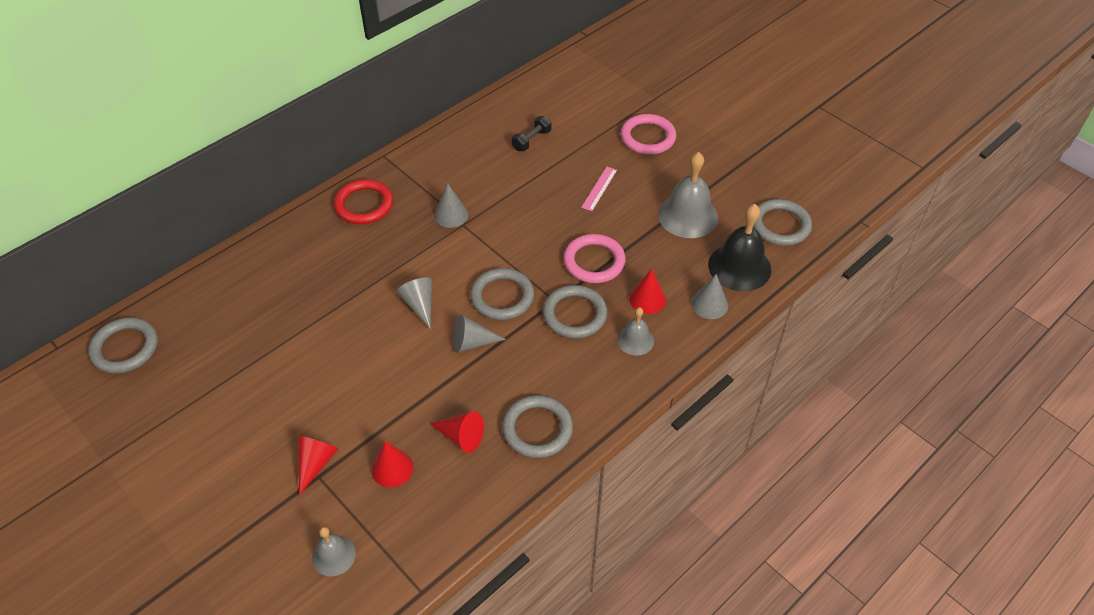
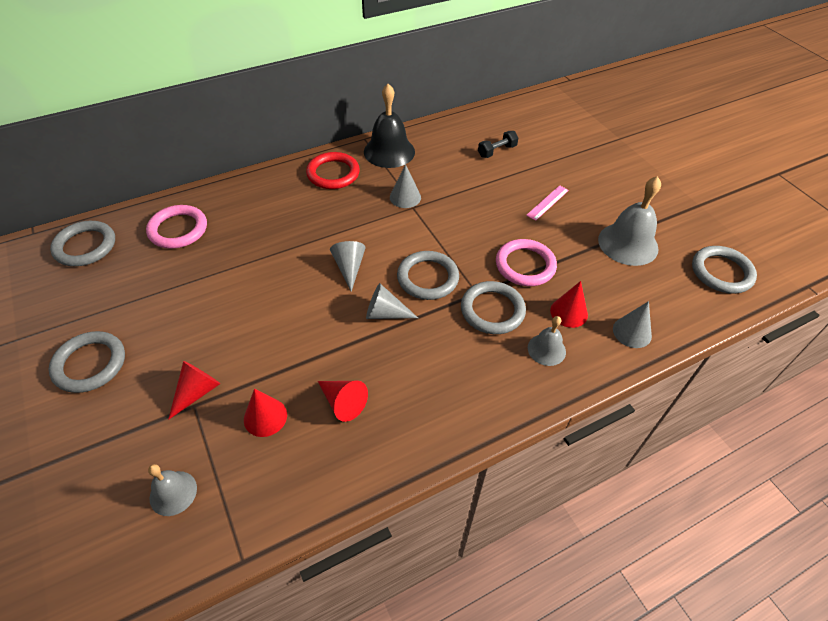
camera: 15 degrees right, 0 degrees up
(537, 429) = (421, 415): grey ring -> grey ring (90, 364)
(648, 137) = (605, 169): pink ring -> pink ring (178, 229)
(739, 267) = (671, 302): black bell -> black bell (389, 151)

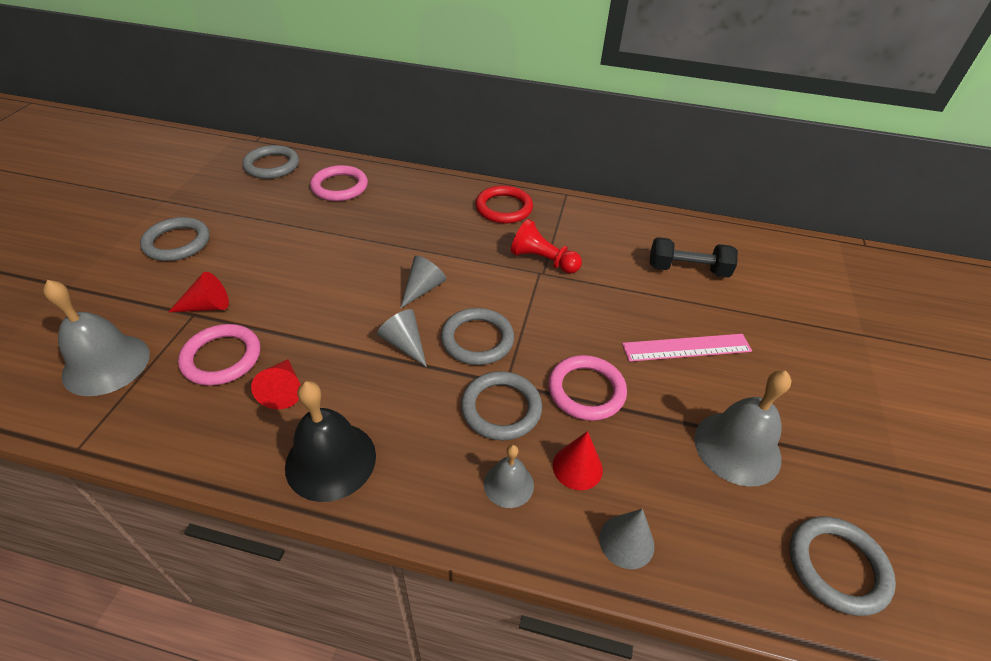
camera: 40 degrees right, 5 degrees down
(173, 493) = (106, 364): grey bell -> grey bell, size x1.80
(265, 417) = (222, 358): red cone -> pink ring
(389, 151) = (576, 215): black bell -> black bell (331, 460)
(405, 197) = (543, 260): grey cone -> red pawn
(497, 151) = (687, 270): black dumbbell -> black dumbbell, size x1.54
(547, 202) = (686, 348): pink ruler -> pink ruler, size x1.60

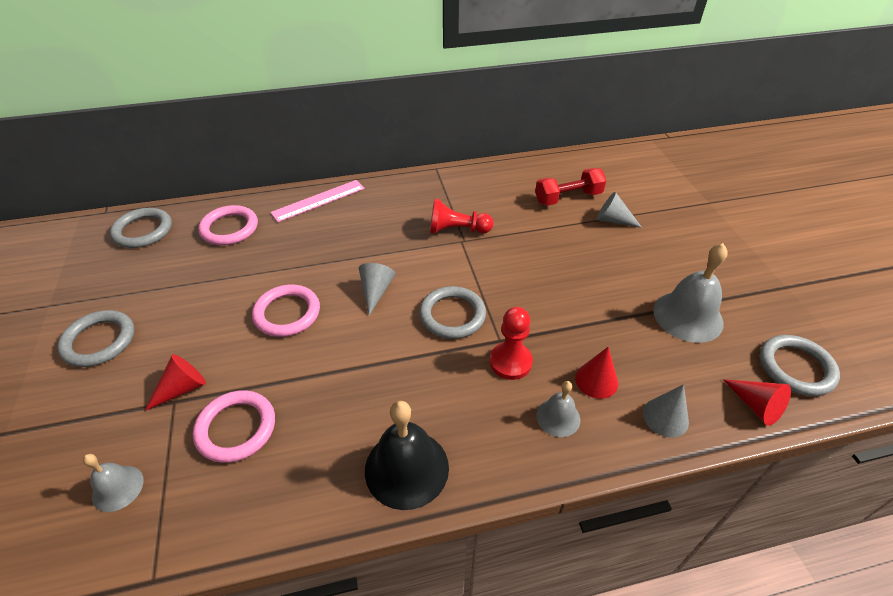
camera: 25 degrees left, 0 degrees up
(106, 364) = (117, 488): grey bell -> grey bell, size x0.56
(283, 390) = (318, 430): red cone -> red cone (755, 406)
(404, 344) = (395, 344): grey cone -> grey cone (613, 220)
(501, 408) = (510, 362): grey ring -> red pawn
(504, 208) = (393, 197): red ring -> none
(586, 390) = (562, 320): pink ring -> pink ring (287, 313)
(686, 348) = (607, 258): pink ruler -> pink ruler (318, 200)
(687, 270) = (568, 198): black dumbbell -> red dumbbell

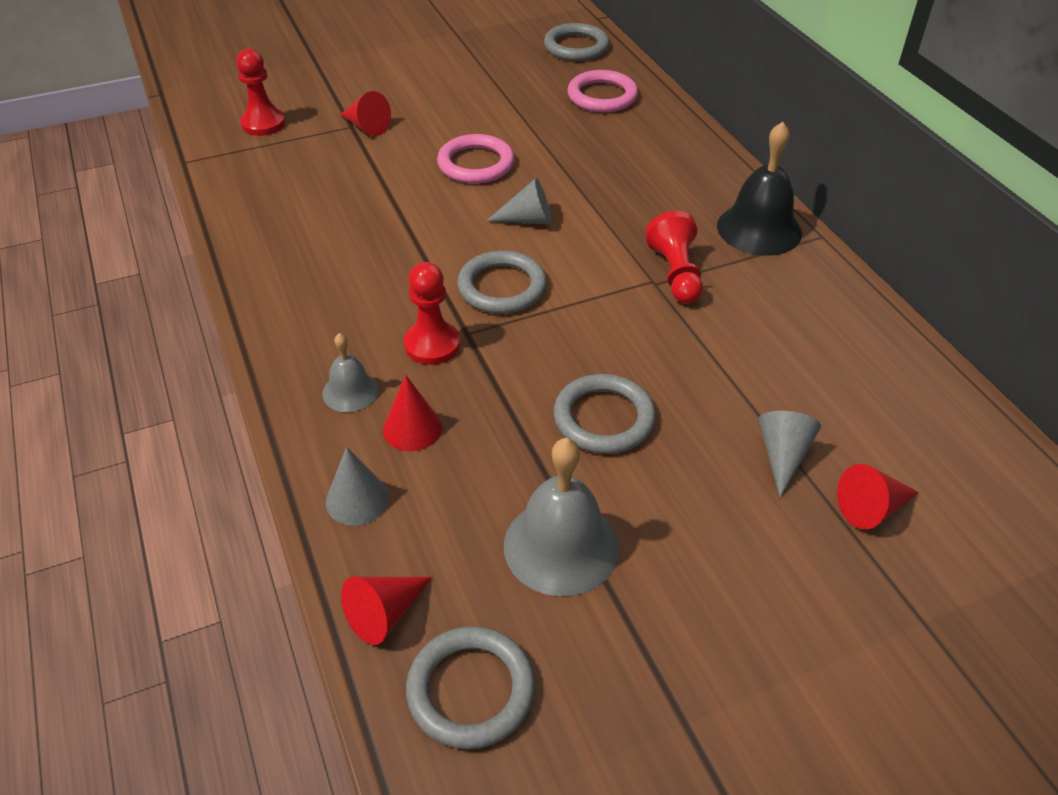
camera: 80 degrees right, 0 degrees up
(99, 341) = (416, 69): grey ring -> grey ring (603, 418)
(117, 488) = (263, 124): grey bell -> red pawn
(236, 428) = (323, 166): pink ring -> none
(318, 200) = (685, 146): pink ruler -> none
(406, 468) = (280, 278): black bell -> black bell (759, 229)
(568, 198) = (821, 394): red dumbbell -> none
(645, 200) = (872, 508): none -> red cone

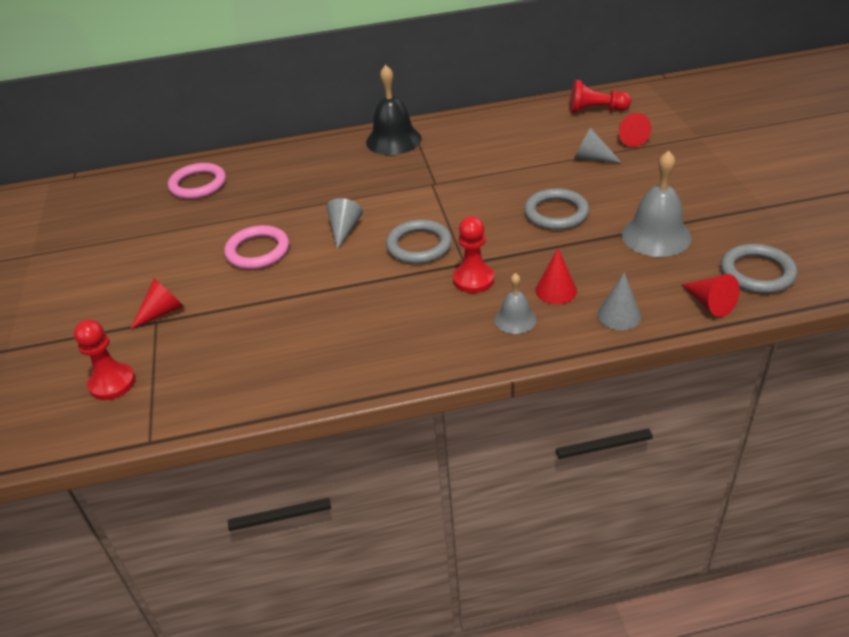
camera: 75 degrees left, 5 degrees down
(576, 47) = (113, 191): grey ring -> none
(675, 274) = (428, 174): red pawn -> red pawn (595, 110)

